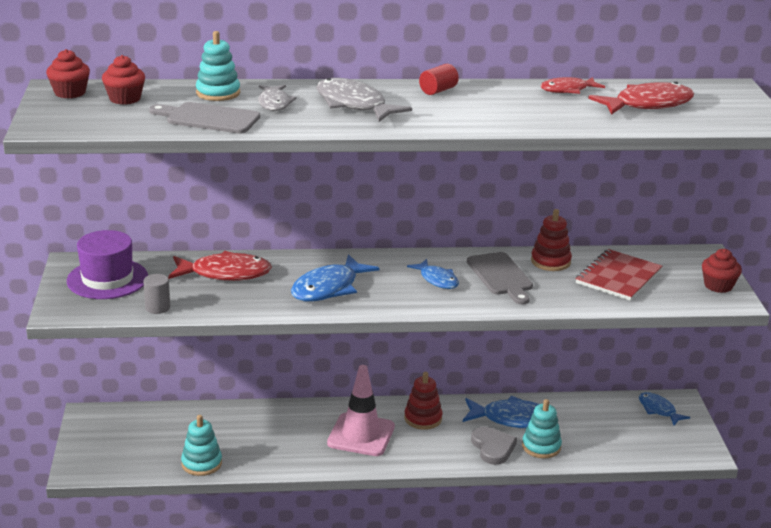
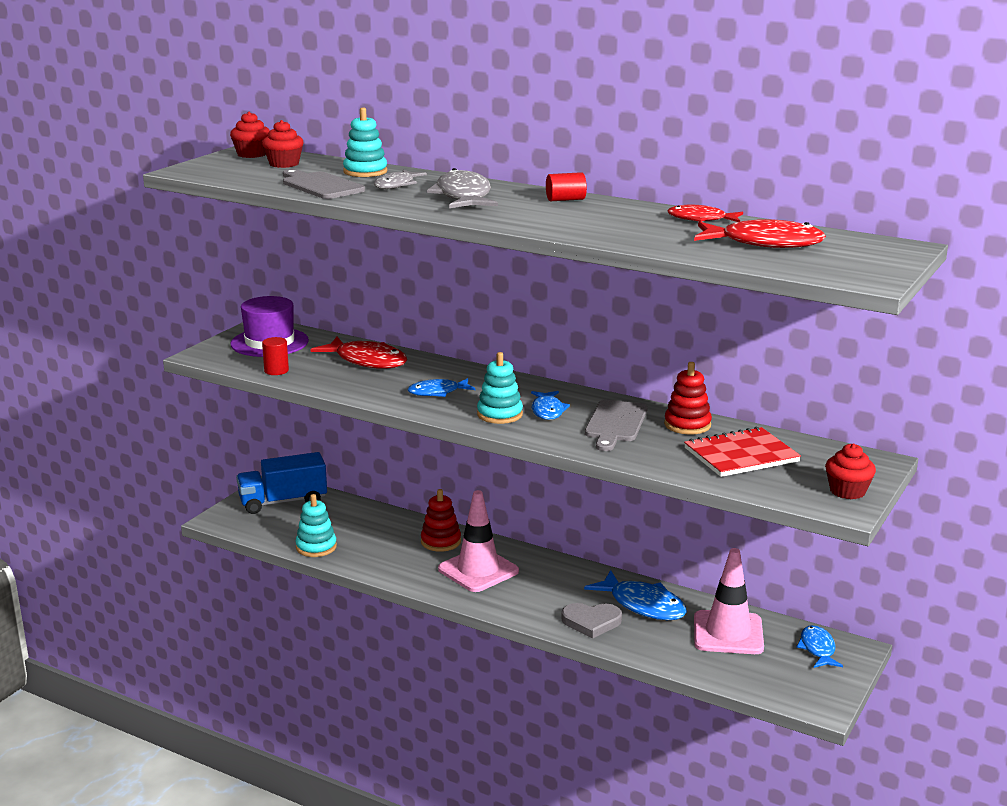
camera: 35 degrees right, 5 degrees down
(118, 430) = (283, 502): none -> blue truck
(157, 308) = (276, 371): grey cylinder -> red cylinder
(328, 288) = (437, 392): blue fish -> blue fish, size x0.62
(423, 418) = (553, 576): red stacking toy -> red stacking toy (441, 541)
(493, 447) = (591, 622): grey heart -> grey heart turned 75 degrees clockwise
(541, 447) = (642, 638): turquoise stacking toy -> turquoise stacking toy (499, 414)
(592, 420) = (728, 633): none -> pink traffic cone

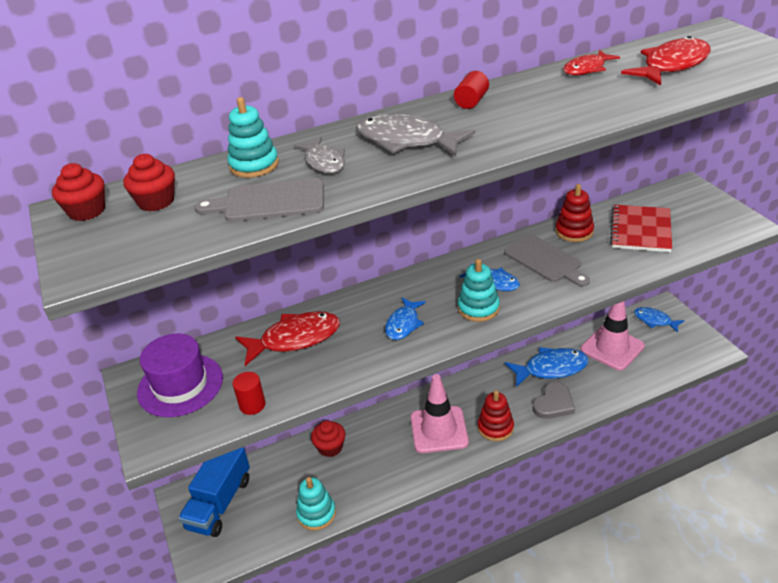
camera: 50 degrees left, 15 degrees up
(441, 541) = (379, 431): red stacking toy -> red stacking toy (495, 427)
(847, 491) = (724, 214): red cupcake -> red cupcake (330, 447)

